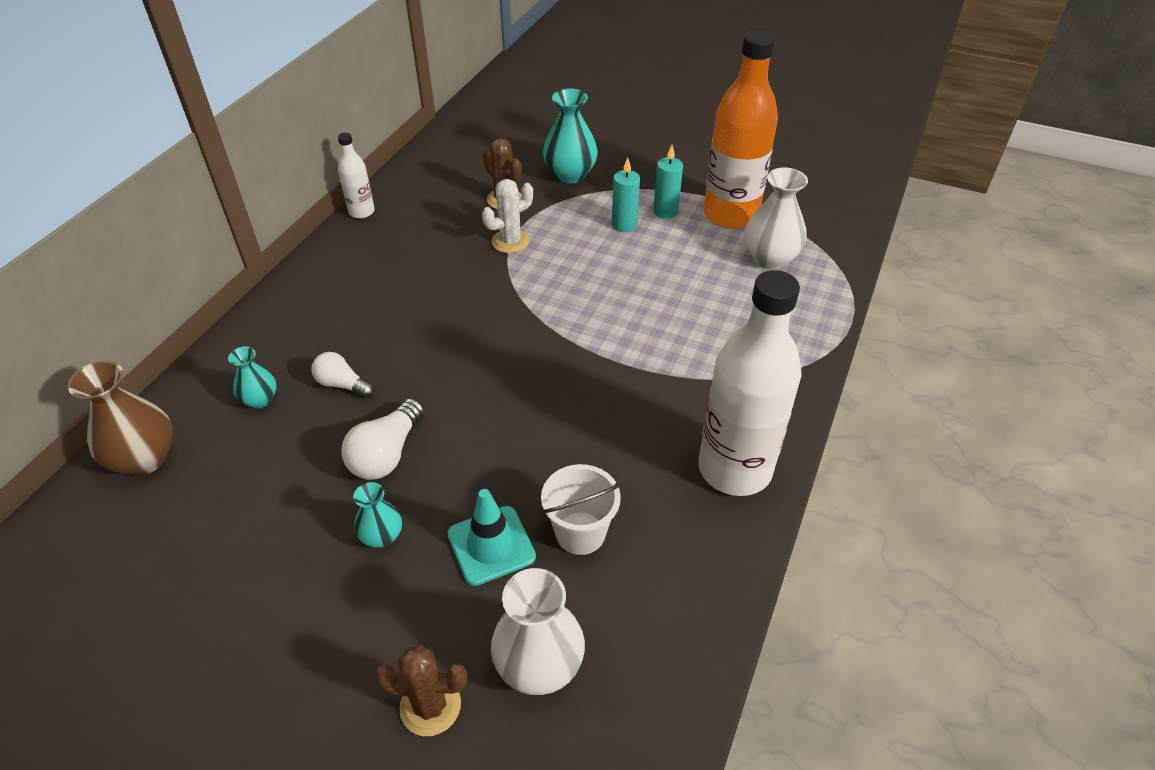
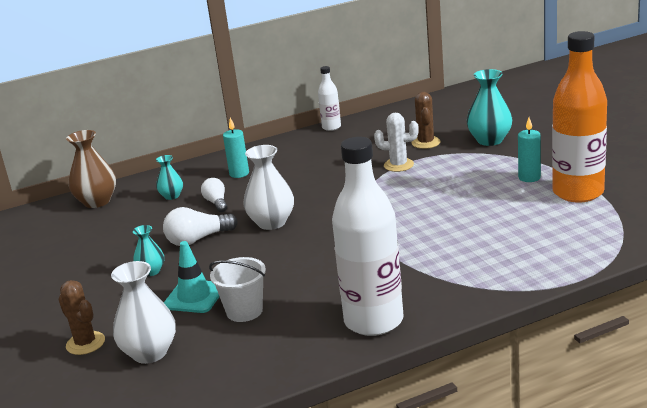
camera: 45 degrees right, 20 degrees down
(624, 225) = (487, 177): turquoise candle -> turquoise candle (239, 174)
(770, 258) = (570, 225): white vase -> white vase (272, 222)

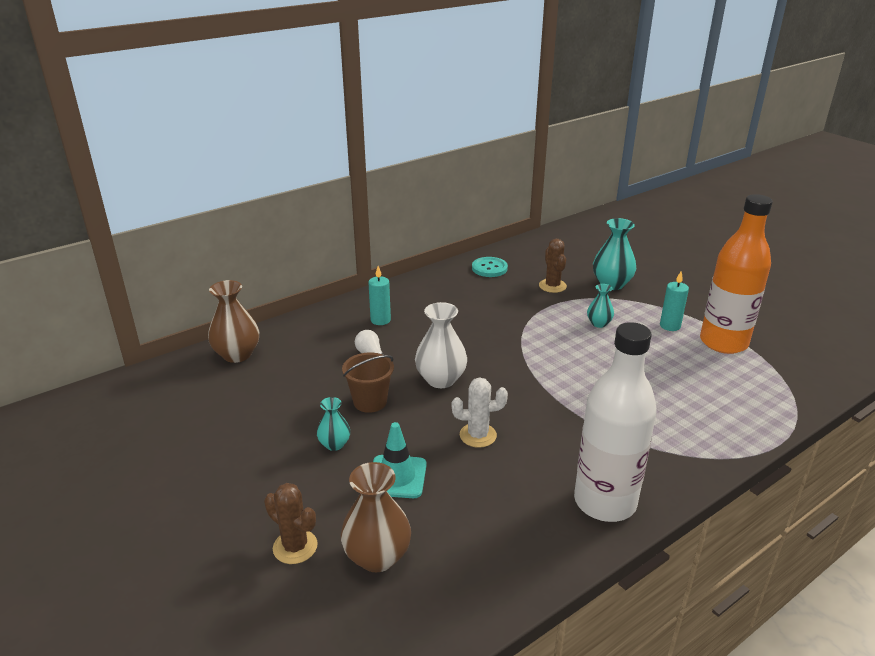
camera: 15 degrees left, 5 degrees up
(150, 353) = (377, 557): white vase -> brown vase
(172, 196) = (319, 347): turquoise vase -> turquoise vase (599, 323)
(198, 239) = (370, 402): white light bulb -> brown bucket
(244, 311) = (461, 494): white bucket -> none
(331, 127) = (451, 267): white bottle -> none
(369, 127) = (489, 268): none -> turquoise button
(398, 165) = (538, 311): white cactus -> white cactus (478, 435)

